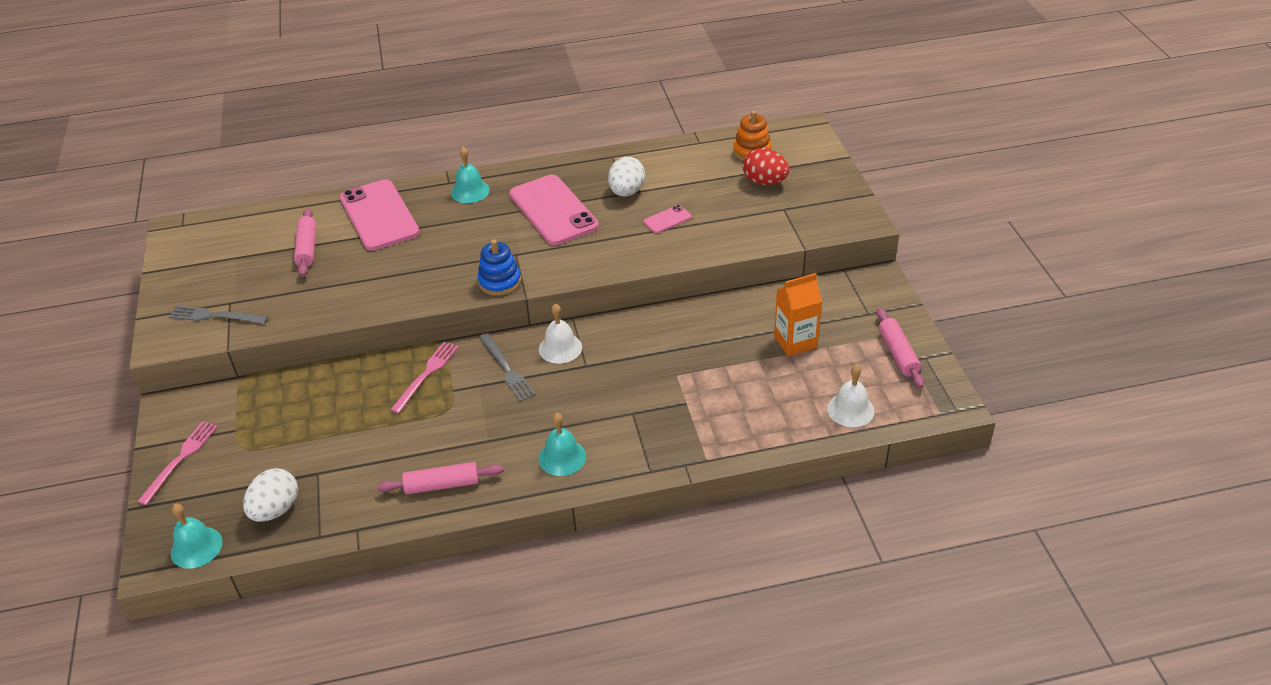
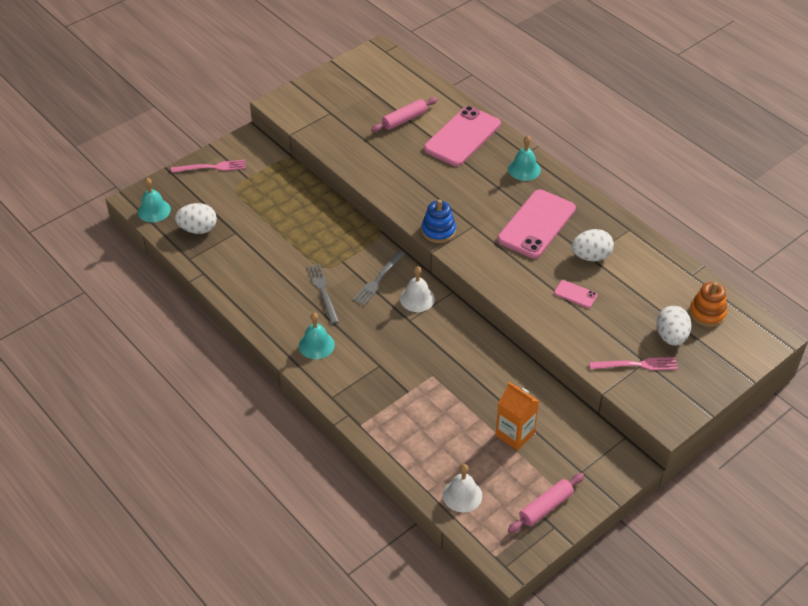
camera: 60 degrees right, 5 degrees up
(215, 316) = (314, 113): grey fork -> grey fork (323, 291)
(426, 374) = (347, 241): pink fork -> pink fork (636, 365)
(442, 485) = (259, 295): pink rolling pin -> none
(764, 182) = (671, 336): red egg -> white egg

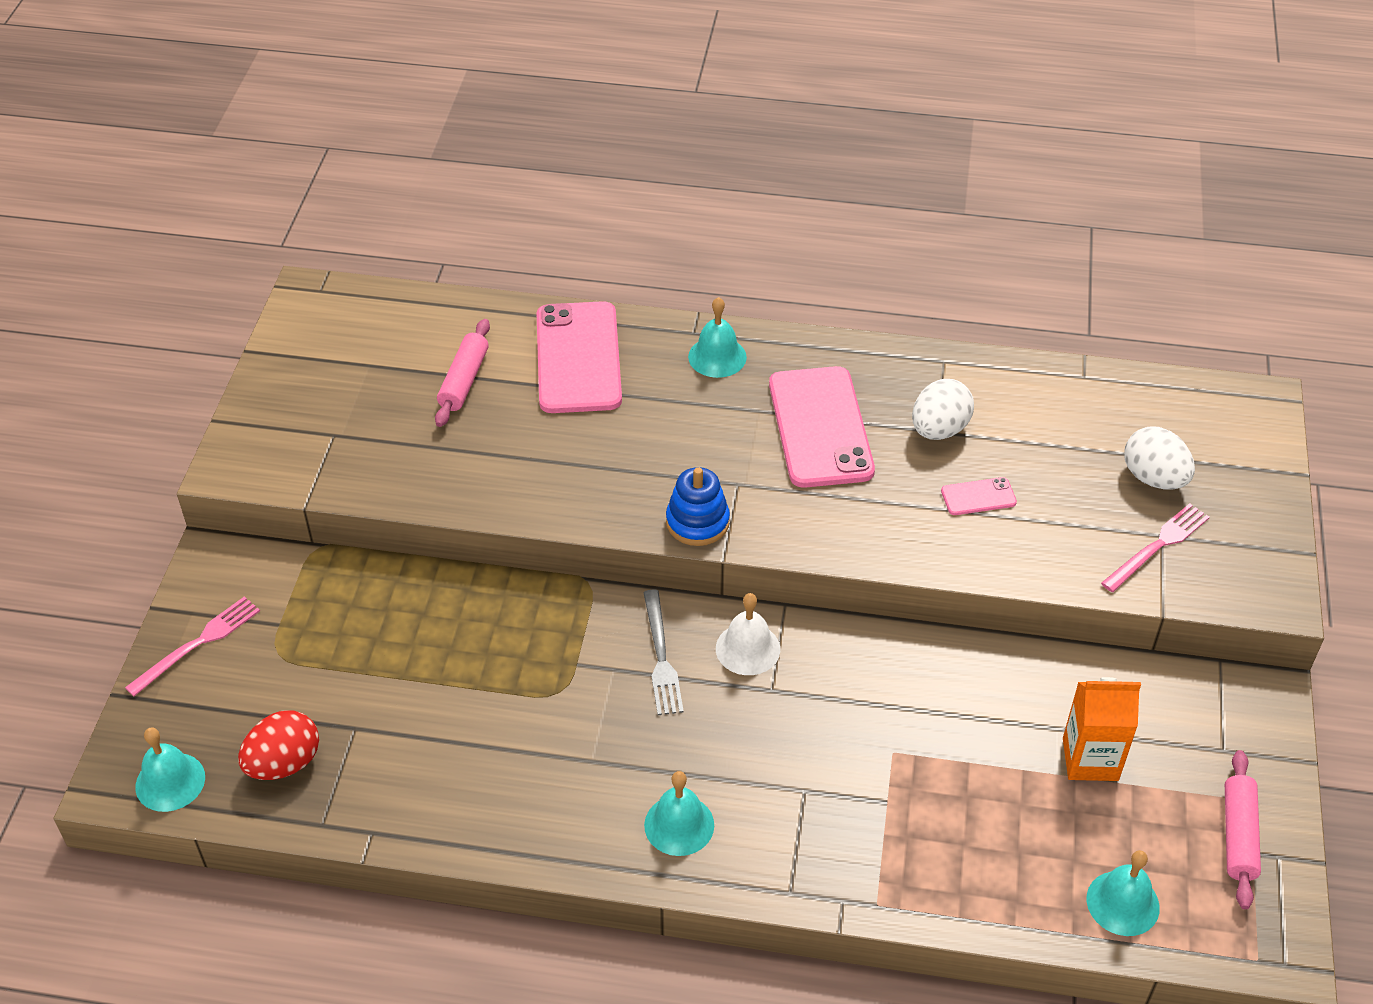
camera: 40 degrees left, 0 degrees up
(198, 229) = (284, 763): white egg -> red egg
(323, 291) = (598, 732): grey fork -> none
(462, 495) = (1122, 903): white bell -> turquoise bell
(707, 313) = (1158, 417): orange stacking toy -> none

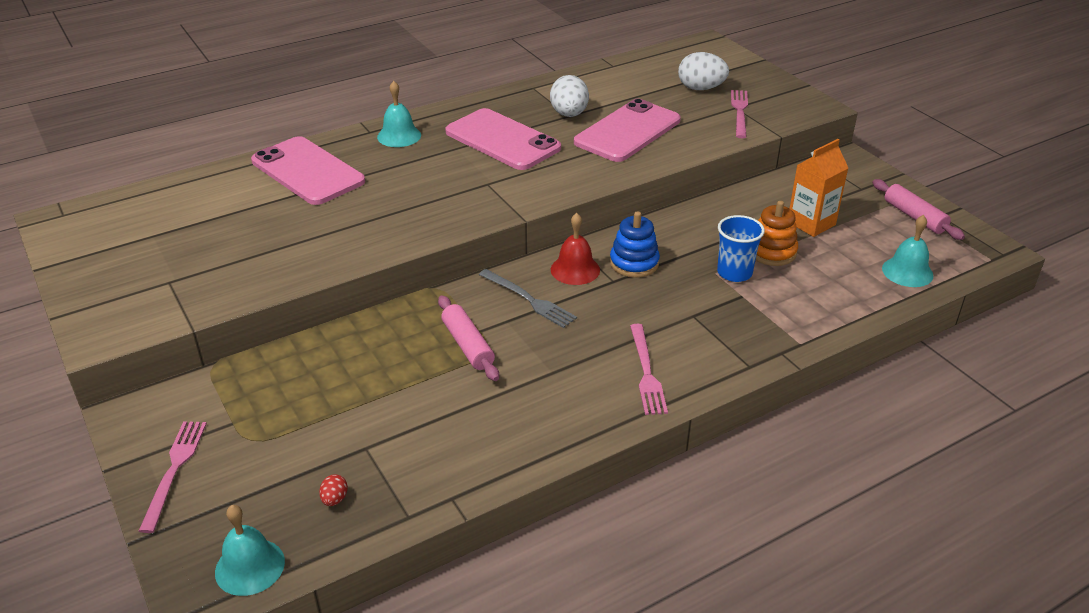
camera: 40 degrees left, 10 degrees down
(284, 763) = (334, 499): red egg -> red egg, size x0.45
(464, 380) = (238, 214): pink rolling pin -> pink rolling pin (467, 345)
(679, 825) = (646, 372): turquoise bell -> pink fork
(697, 522) = (486, 210): blue stacking toy -> blue stacking toy (634, 263)
(747, 649) = (575, 269): white bell -> red bell
(914, 766) = (734, 273): none -> blue cup
(978, 497) = (627, 131): pink phone -> pink phone, size x2.29
(992, 767) = (772, 252): none -> orange stacking toy

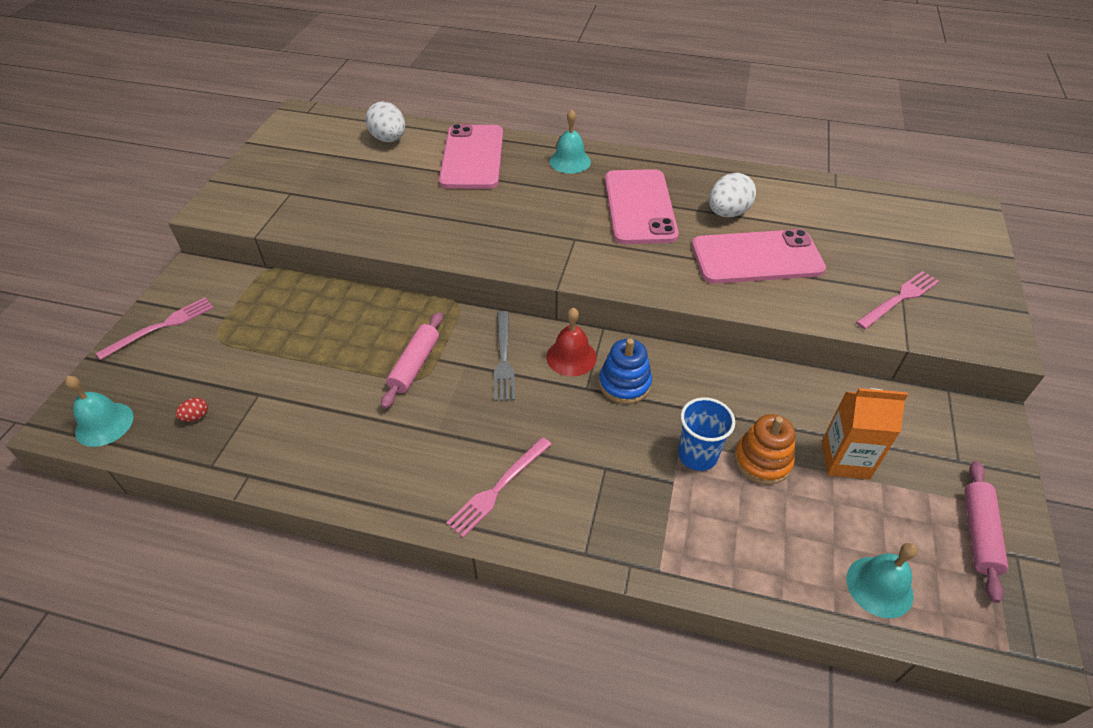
camera: 45 degrees right, 10 degrees up
(701, 88) = (892, 253): white egg -> white egg (389, 139)

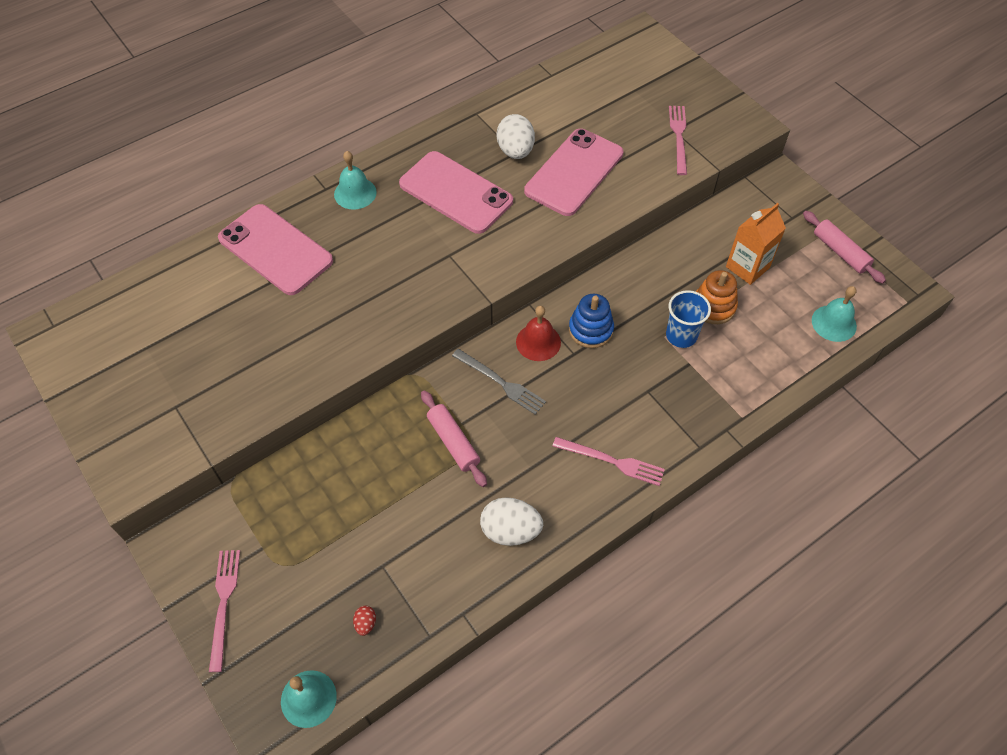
camera: 50 degrees left, 10 degrees up
(389, 139) = (178, 290): white egg -> white egg (510, 530)
(498, 488) = (612, 461): pink fork -> pink fork turned 60 degrees counterclockwise

